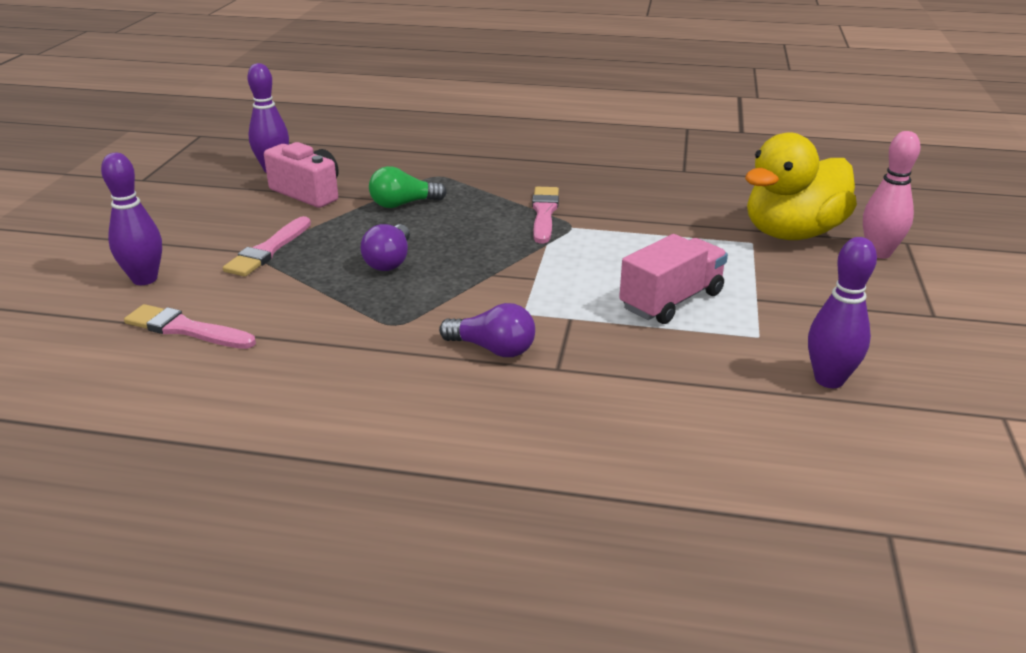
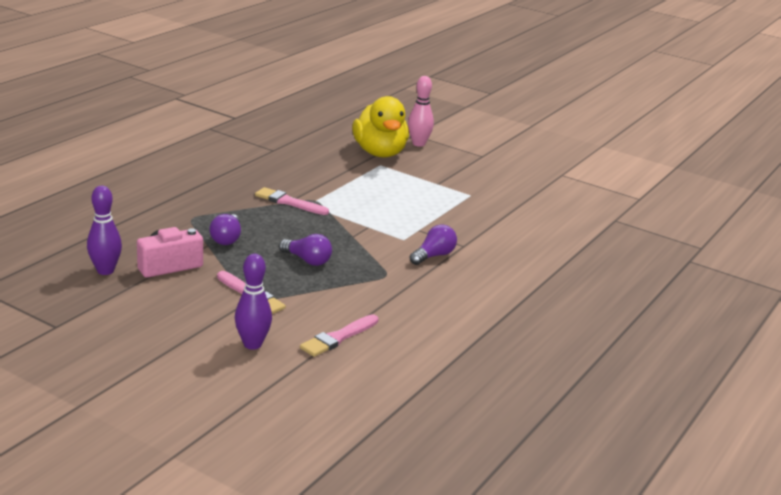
camera: 70 degrees left, 5 degrees down
(403, 204) = (227, 239): green light bulb -> purple light bulb
(671, 301) = (423, 202): pink truck -> none
(829, 380) = (515, 194): purple bowling pin -> none

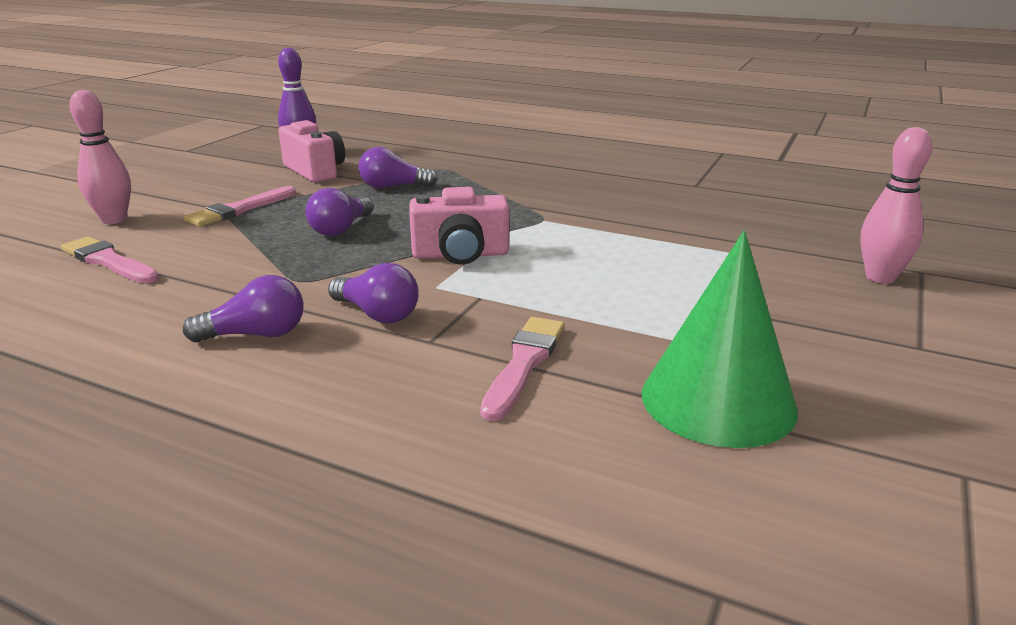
camera: 85 degrees right, 0 degrees up
(252, 344) = (114, 220): purple bowling pin -> pink bowling pin
(289, 202) = (523, 206): pink brush -> pink brush (524, 363)
(362, 229) = (460, 255): none -> pink camera
(380, 153) = (784, 249): yellow duck -> none
(451, 287) = (256, 335): none -> purple light bulb
(518, 198) = (718, 400): none -> green cone

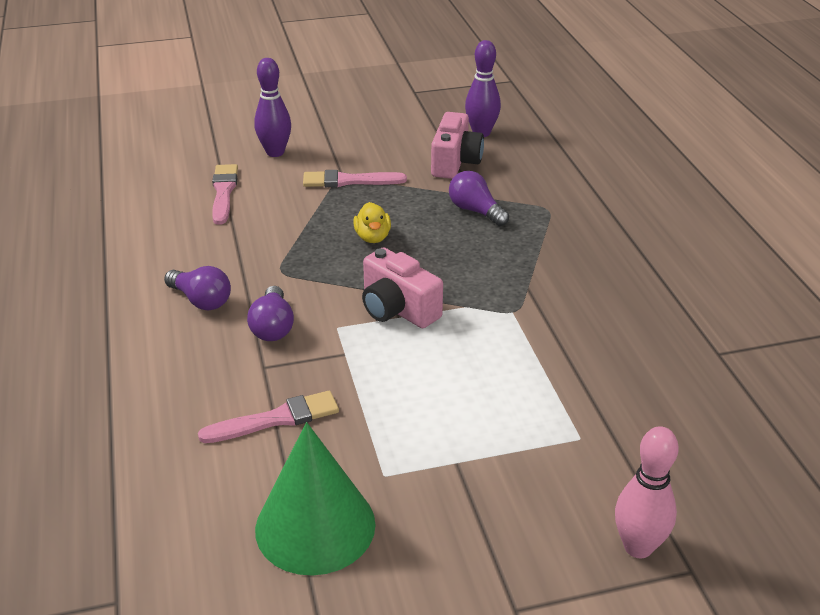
camera: 50 degrees right, 10 degrees up
(114, 220) = (275, 152): pink bowling pin -> purple bowling pin
(341, 229) = (373, 237): purple light bulb -> yellow duck

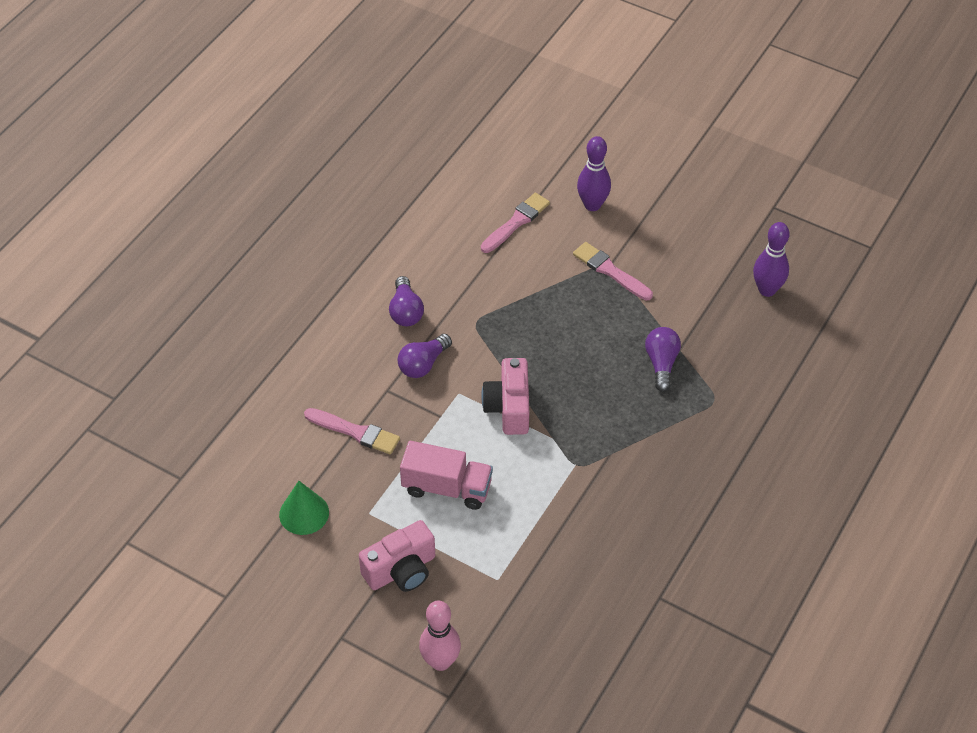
camera: 45 degrees right, 15 degrees up
(315, 526) = (304, 513): green cone -> green cone, size x0.62
(373, 237) = (564, 336): yellow duck -> none
(430, 402) = (447, 488): none -> pink truck
(455, 162) = (707, 306): pink camera -> pink camera (401, 570)

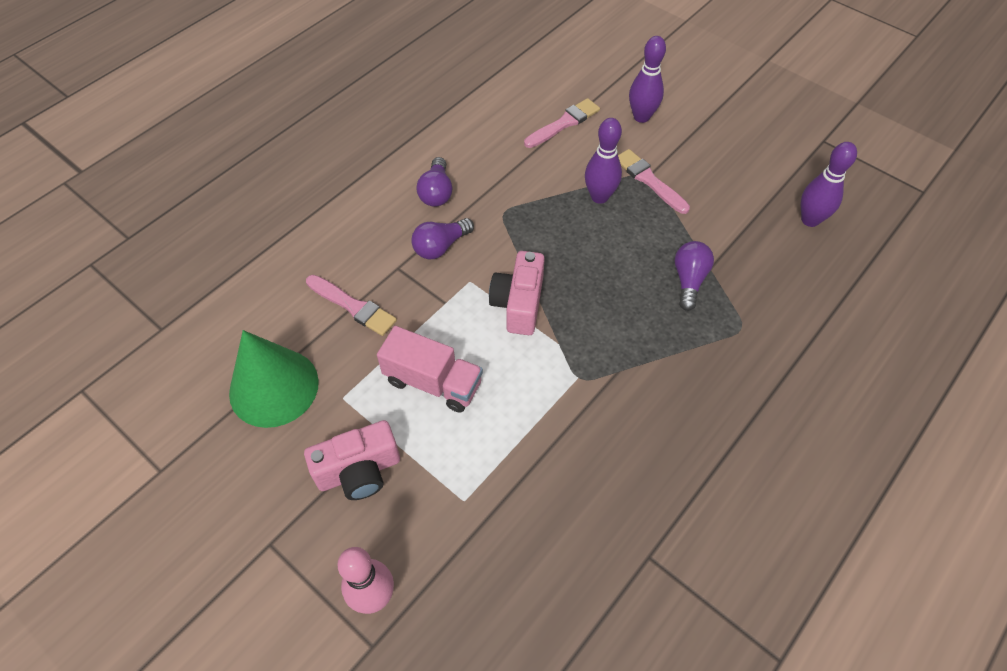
camera: 10 degrees right, 5 degrees up
(304, 513) = (274, 387): green cone -> green cone, size x1.62
(565, 294) = (599, 197): none -> purple bowling pin

